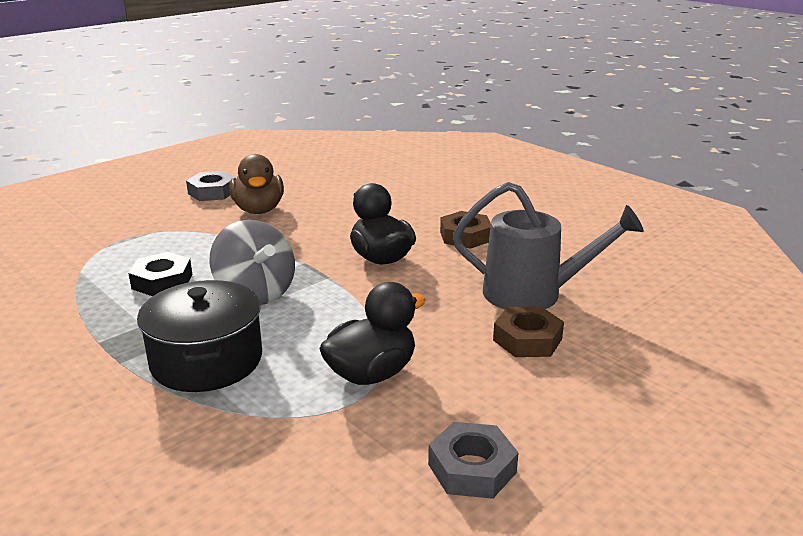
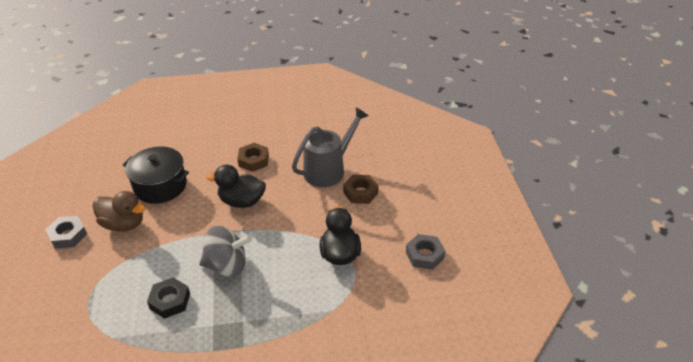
camera: 55 degrees left, 15 degrees up
(206, 360) = (274, 309): black pot -> black pot (160, 186)

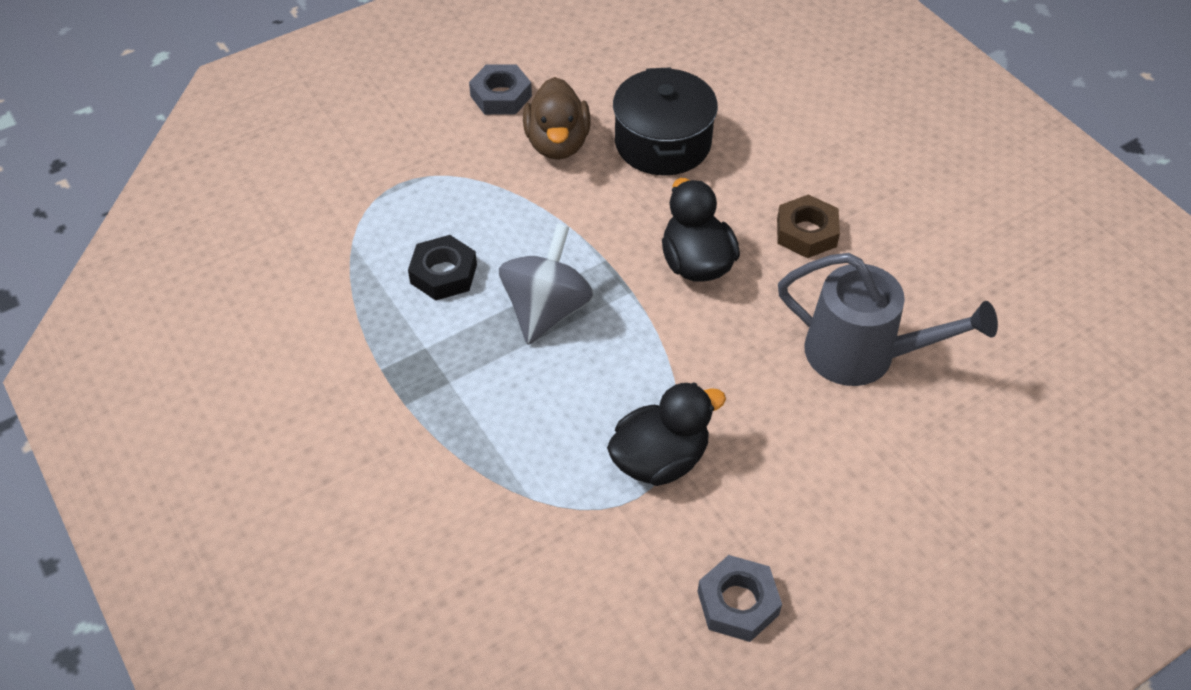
camera: 65 degrees right, 10 degrees up
(227, 266) = (546, 310): grey spinning top -> grey spinning top turned 135 degrees counterclockwise
(360, 192) = (836, 431): brown nut -> none

